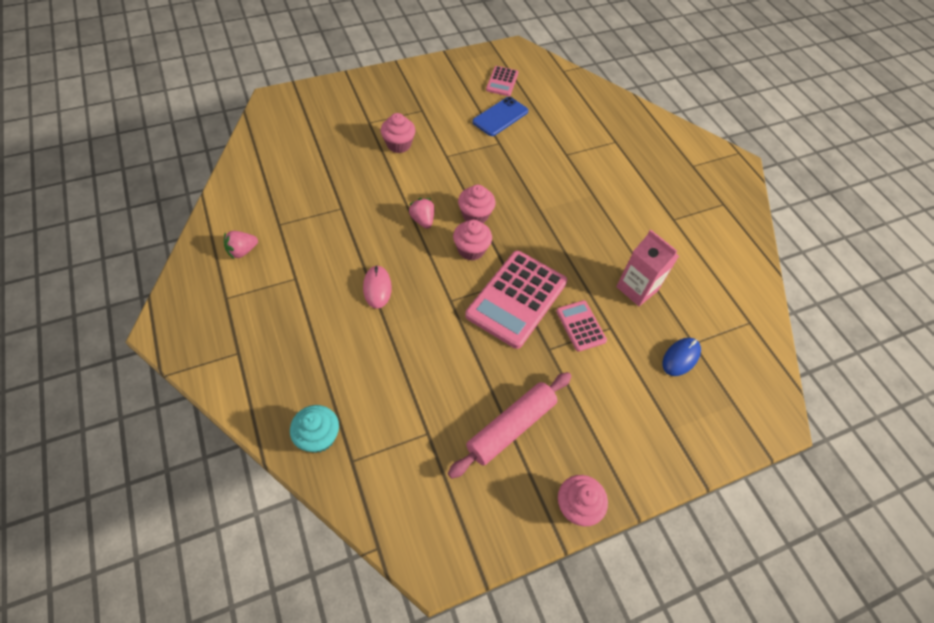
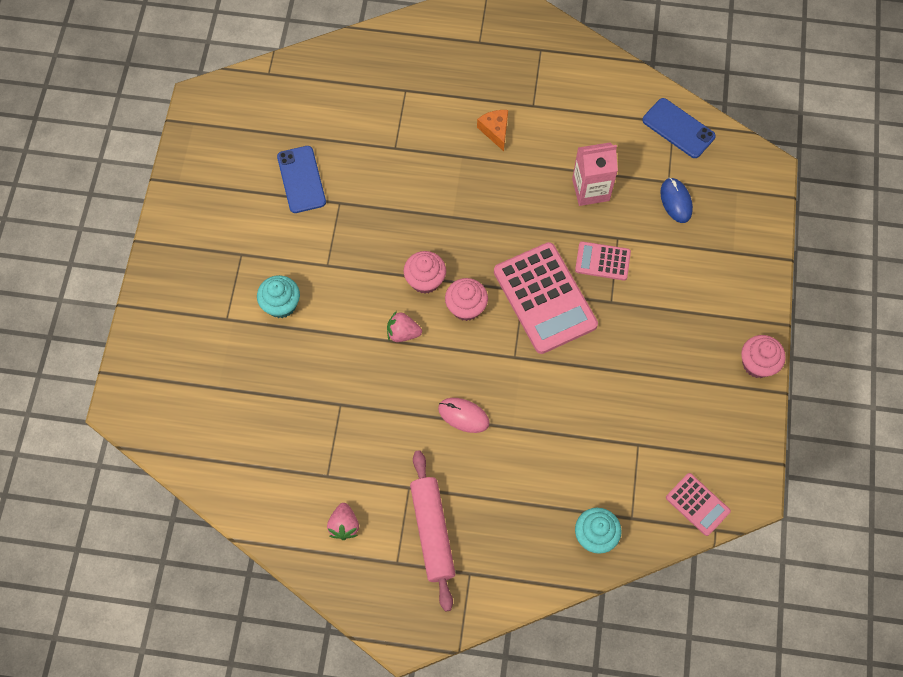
camera: 55 degrees left, 10 degrees up
(398, 144) = (281, 304): pink cupcake -> turquoise cupcake
(502, 81) = (246, 146): pink calculator -> pink calculator (697, 504)
(511, 427) = (667, 375): pink rolling pin -> pink rolling pin (432, 532)
(631, 205) = (495, 131): none -> orange cheese
(748, 328) = (678, 128): none -> blue phone

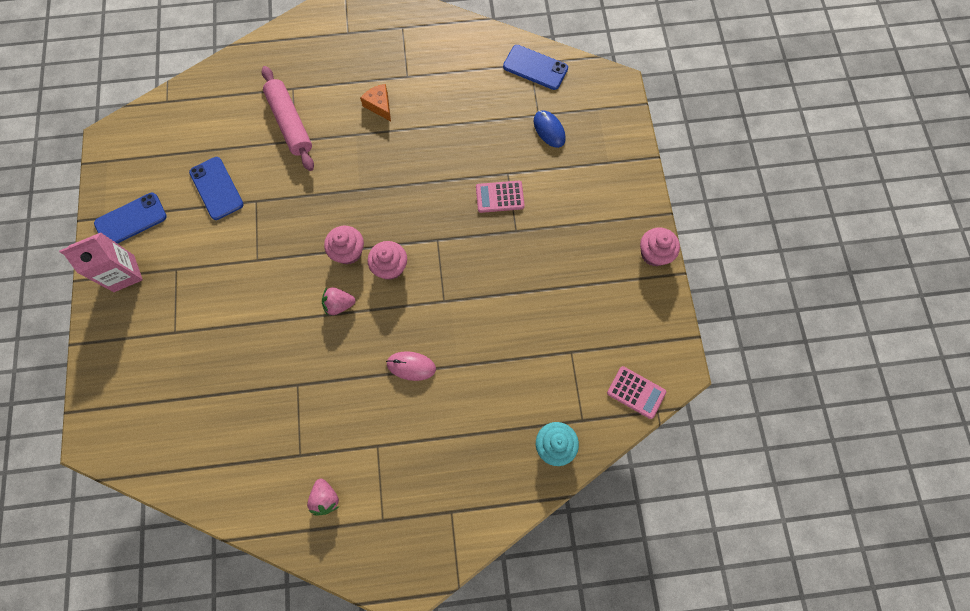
camera: 15 degrees left, 5 degrees up
(206, 192) = (131, 220): none -> blue phone
(281, 304) = (222, 306): turquoise cupcake -> none
(432, 532) = (408, 482): pink rolling pin -> pink rolling pin (290, 123)
(545, 298) = (457, 242): pink calculator -> none
(590, 190) = (474, 137): pink carton -> pink carton (124, 273)

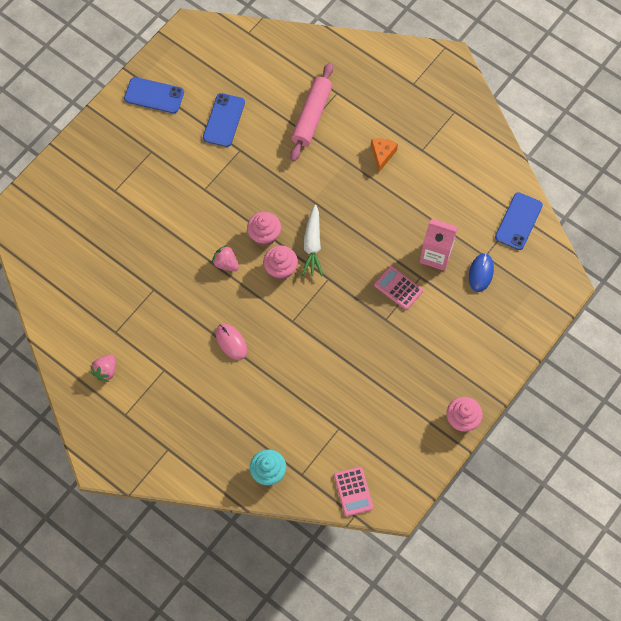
camera: 45 degrees right, 5 degrees down
(124, 273) = (119, 127): pink carton -> pink carton (436, 255)
(396, 224) = (312, 245): none -> white carrot
(535, 68) = (518, 221): blue phone -> blue phone turned 45 degrees clockwise

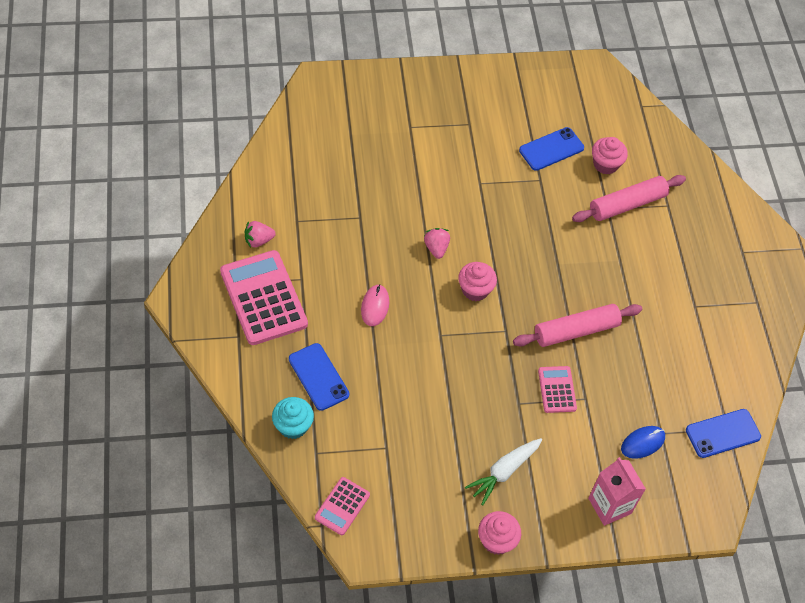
camera: 40 degrees right, 10 degrees down
(154, 95) = (516, 89): blue phone -> blue phone (318, 377)
(154, 407) = (263, 298): none -> pink calculator
(264, 235) = (490, 255): pink cupcake -> pink cupcake (605, 164)
(312, 245) = (521, 295): white carrot -> white carrot (504, 472)
(369, 237) = (576, 331): none -> pink rolling pin
(382, 155) = (656, 281): orange cheese -> none
(436, 255) = (617, 394): pink carton -> pink carton (609, 505)

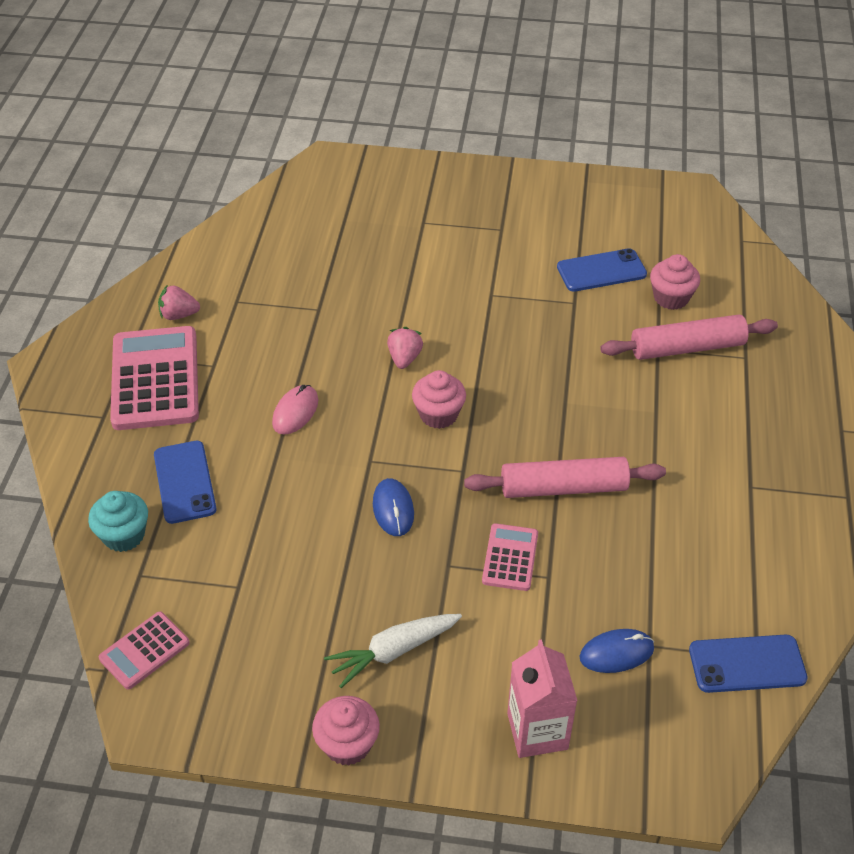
camera: 20 degrees right, 10 degrees down
(469, 369) = (393, 509): none -> blue mouse

